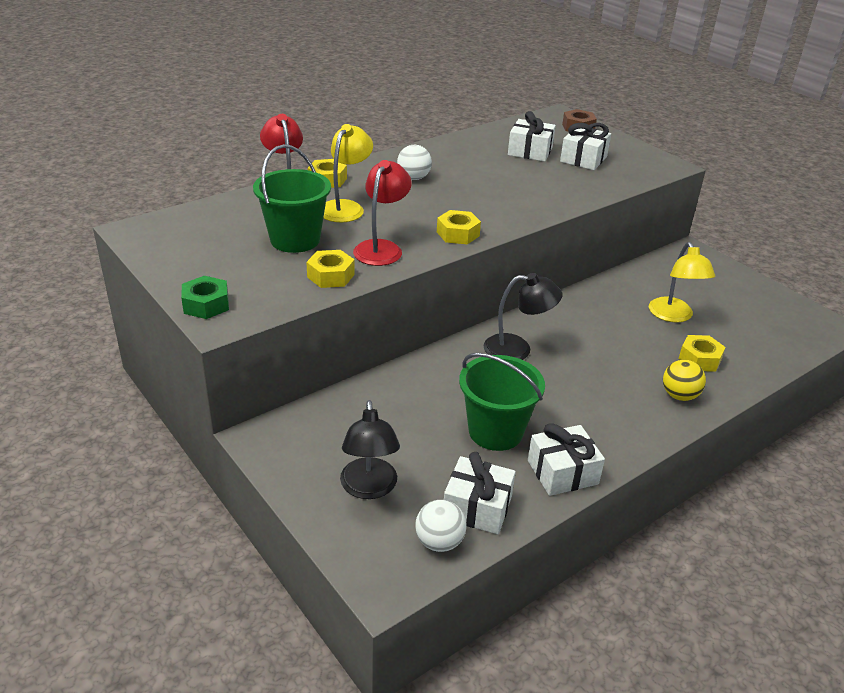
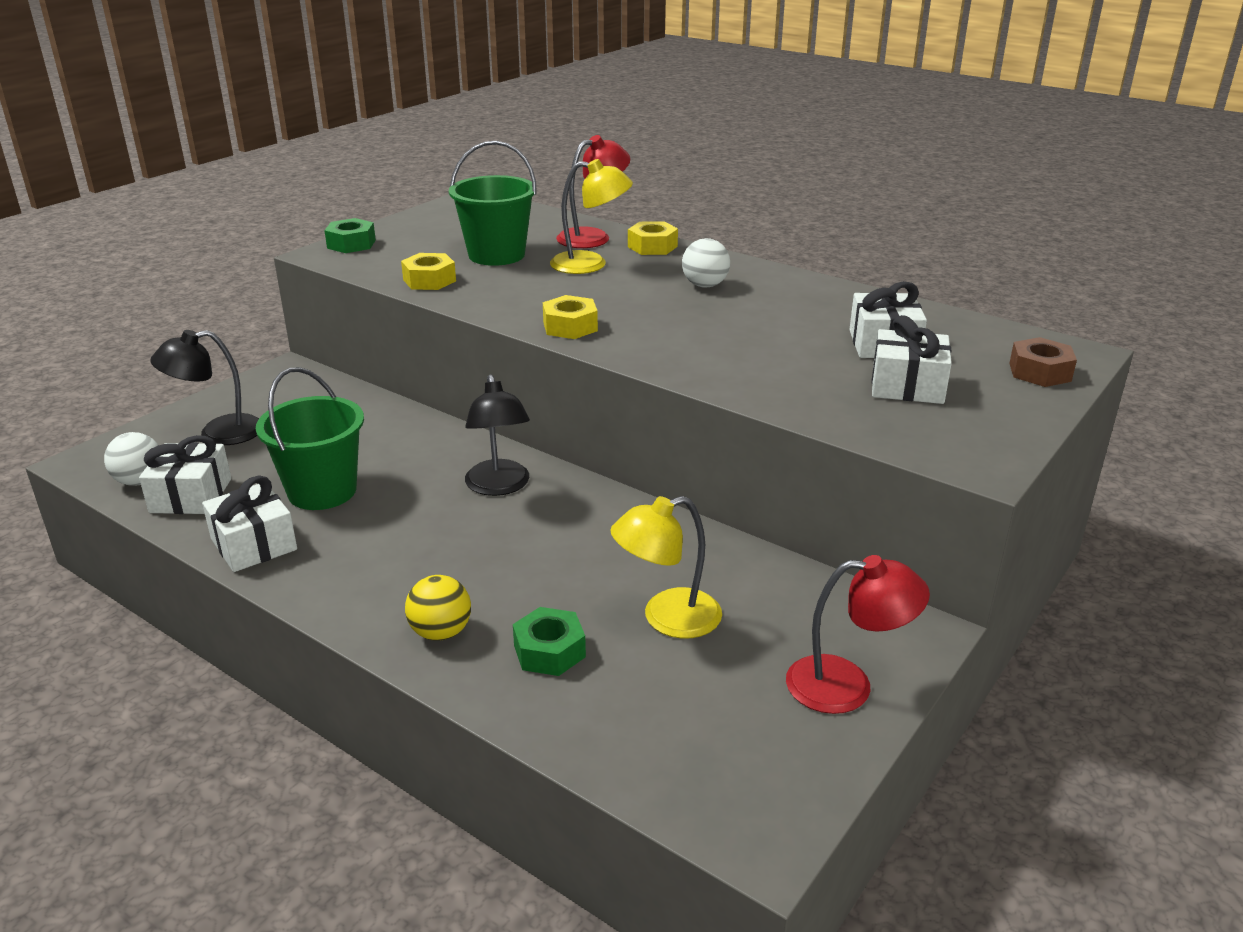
camera: 75 degrees right, 5 degrees down
(381, 248) = (505, 293): red lamp -> red lamp (847, 685)
(699, 359) = (549, 651): yellow nut -> green nut

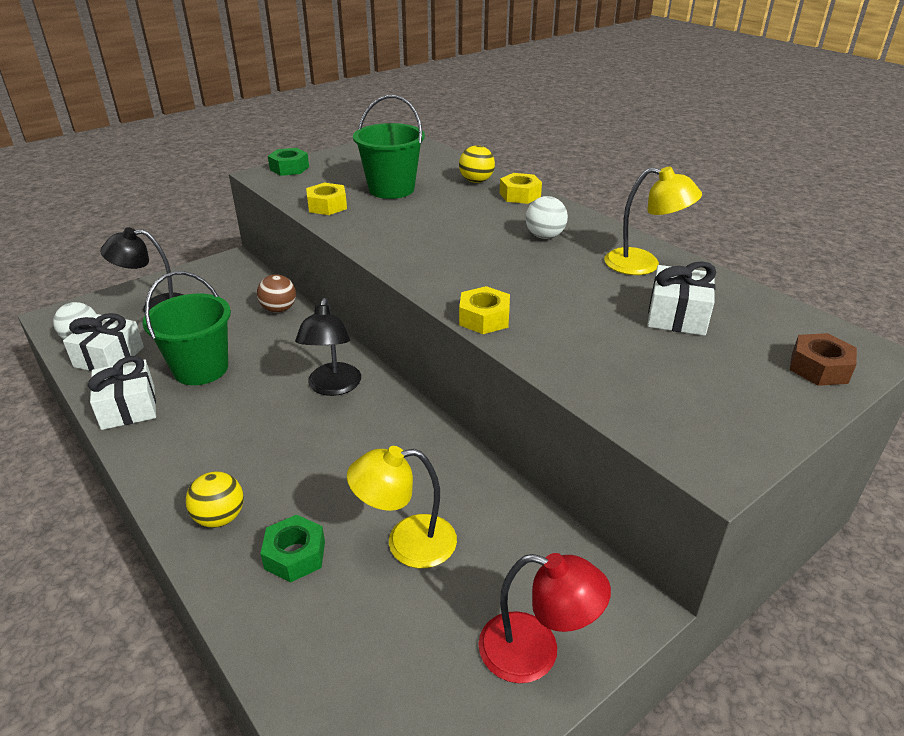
camera: 15 degrees right, 5 degrees up
(383, 415) = (279, 309): none -> brown ball
(570, 326) = (412, 262): yellow nut -> yellow nut (484, 318)
(590, 264) = (460, 206): yellow lamp -> yellow lamp (643, 264)
(593, 237) = (476, 181): red lamp -> yellow ball
(907, 386) = (679, 363): white gift -> none

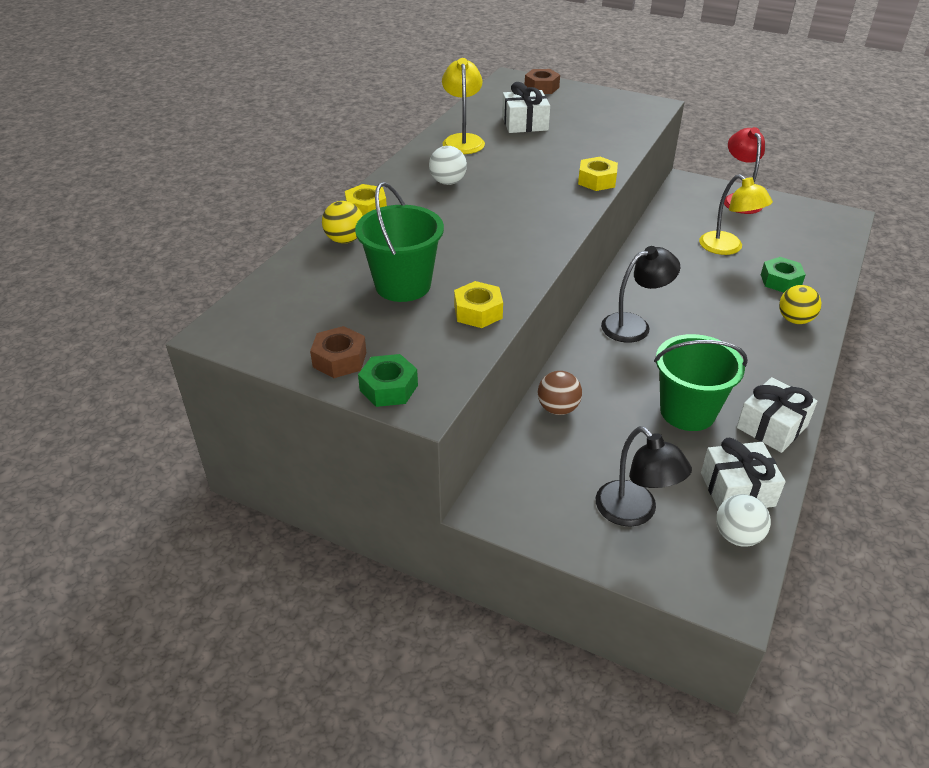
camera: 115 degrees left, 5 degrees up
(333, 161) = (339, 359): none -> brown nut

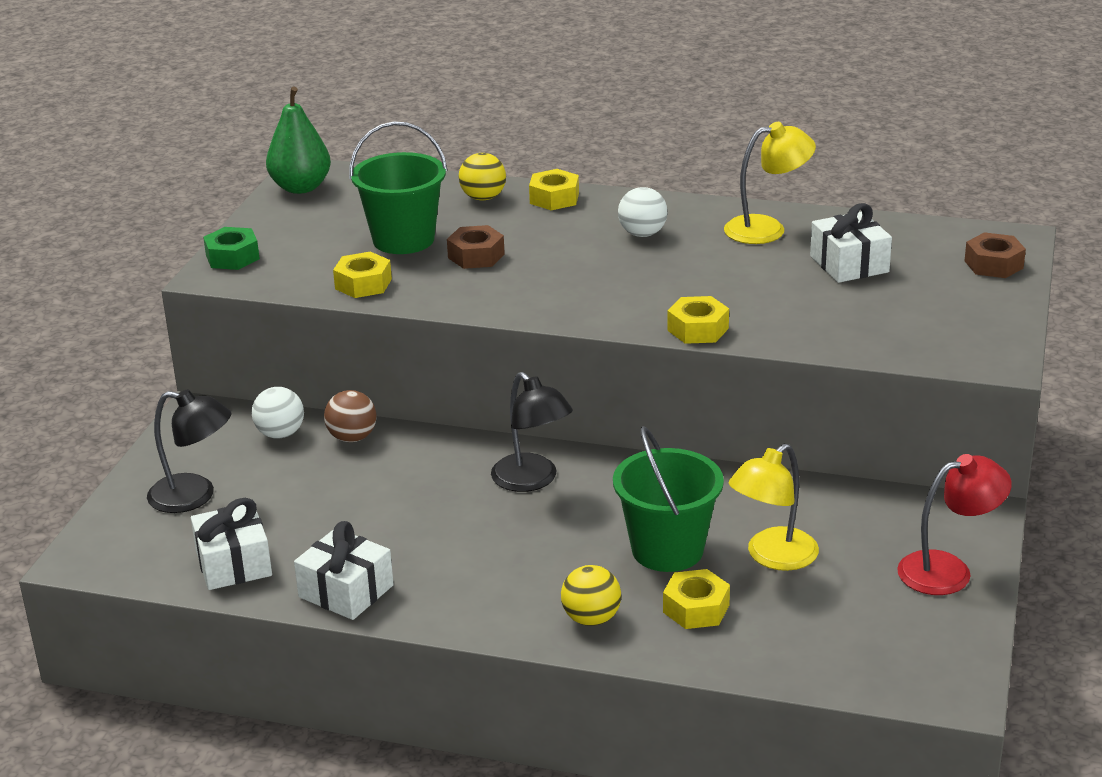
camera: 80 degrees right, 10 degrees down
(254, 336) = (301, 187): none -> green pear
(339, 359) = (271, 229): brown nut -> brown nut (476, 256)
(634, 512) = (194, 496): black lamp -> black lamp turned 120 degrees counterclockwise
(687, 411) = (363, 527): green bucket -> green bucket (667, 550)
(737, 536) = (163, 563): white ball -> white ball (280, 434)
(780, 281) = (696, 608): green nut -> yellow nut

